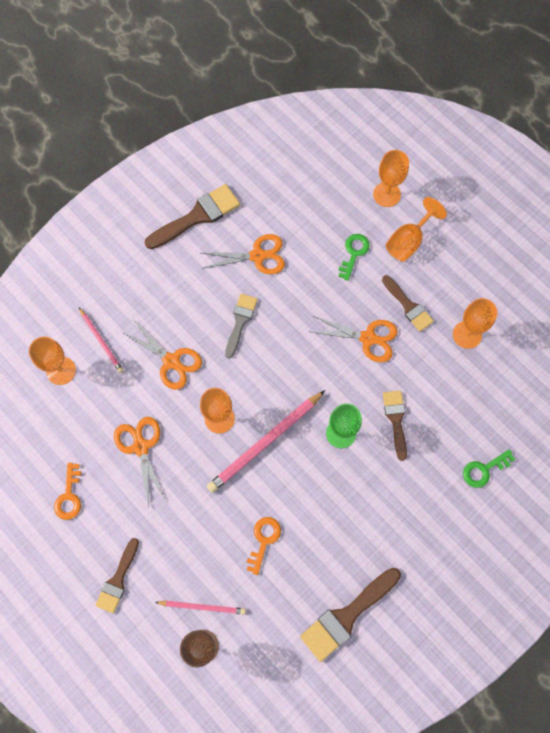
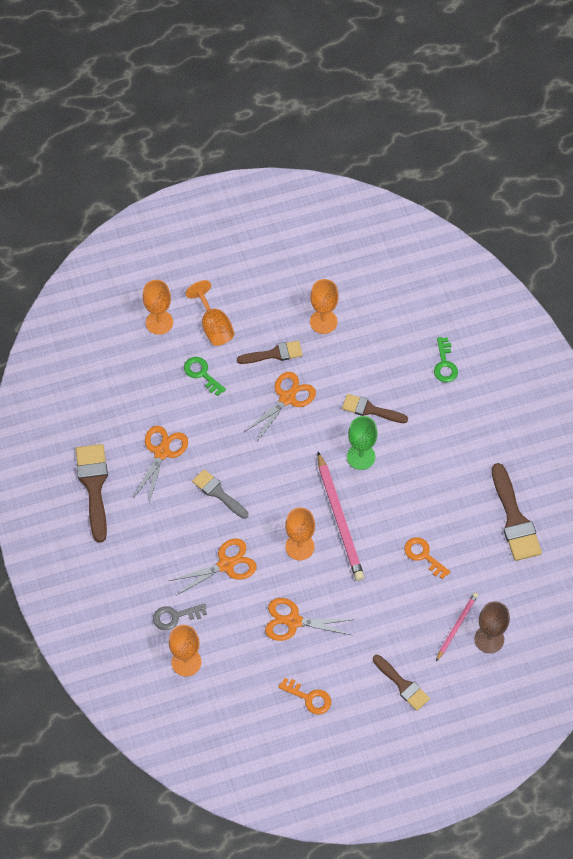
camera: 65 degrees left, 10 degrees down
(101, 341) = (175, 616): pink pencil -> grey key

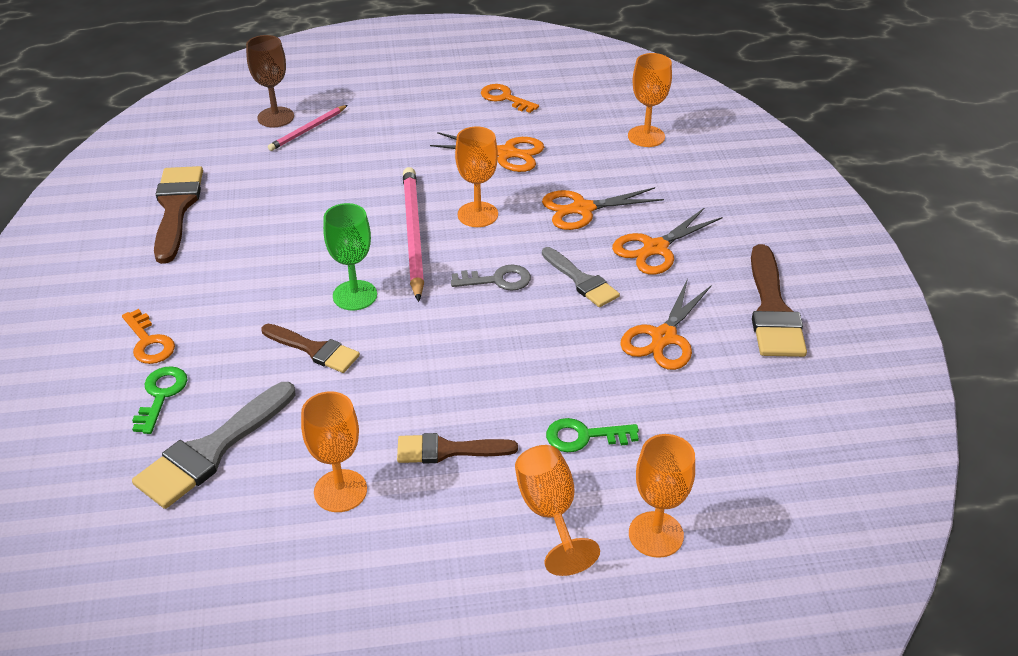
camera: 170 degrees left, 20 degrees down
(175, 616) = (656, 172): grey key -> grey key (497, 280)
(202, 374) = (584, 436): green key -> green key turned 120 degrees clockwise
(287, 398) = (444, 382): orange scissors -> orange scissors (655, 248)
(400, 334) = (212, 450): none -> grey brush
(402, 685) = (394, 96): brown brush -> none
(423, 555) = (316, 189): orange key -> orange key (149, 342)

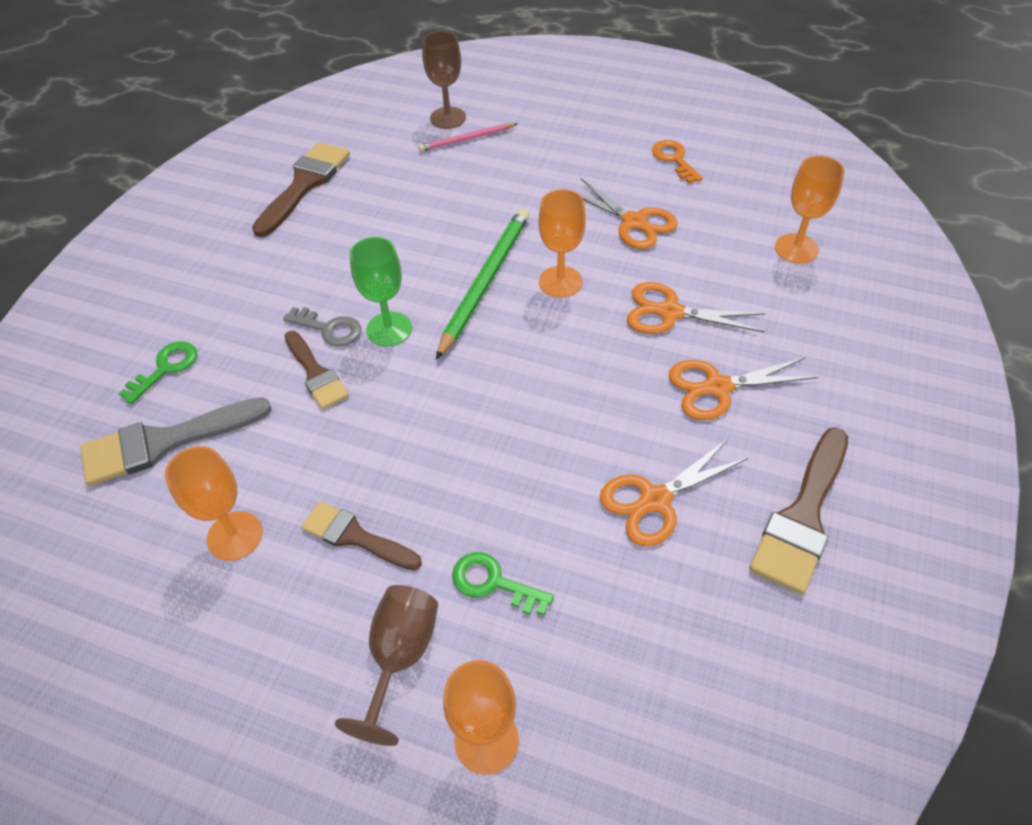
camera: 30 degrees right, 10 degrees up
(149, 342) = (193, 311): orange key -> none
(413, 234) = (485, 282): pink pencil -> green pencil
(497, 280) = (530, 363): grey key -> grey key (329, 329)
(549, 512) = (400, 656): orange goblet -> brown goblet
(581, 280) = (613, 396): grey brush -> none

